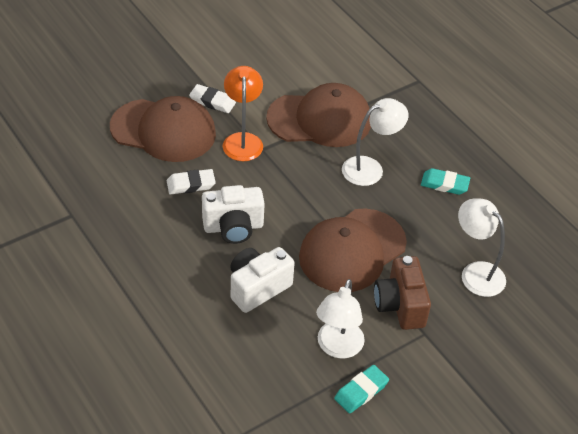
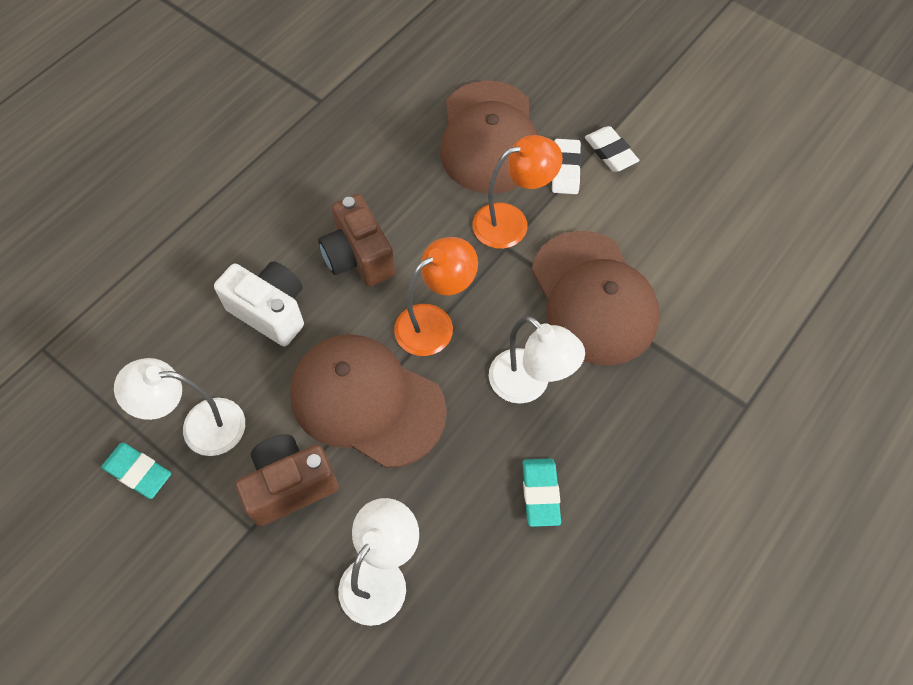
camera: 75 degrees right, 15 degrees up
(191, 184) = (411, 193): white eraser -> white eraser (610, 152)
(233, 227) = (358, 257): white camera -> brown camera
(306, 201) = (434, 323): none -> orange lamp

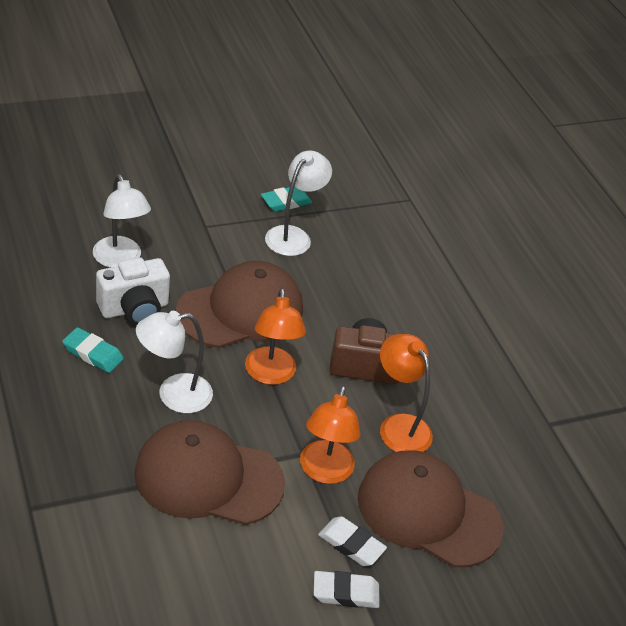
camera: 115 degrees right, 20 degrees down
(270, 311) = (354, 301): white camera -> white camera (134, 309)
(290, 485) = (216, 252): brown camera -> none
(413, 197) = (399, 426): none -> orange lamp

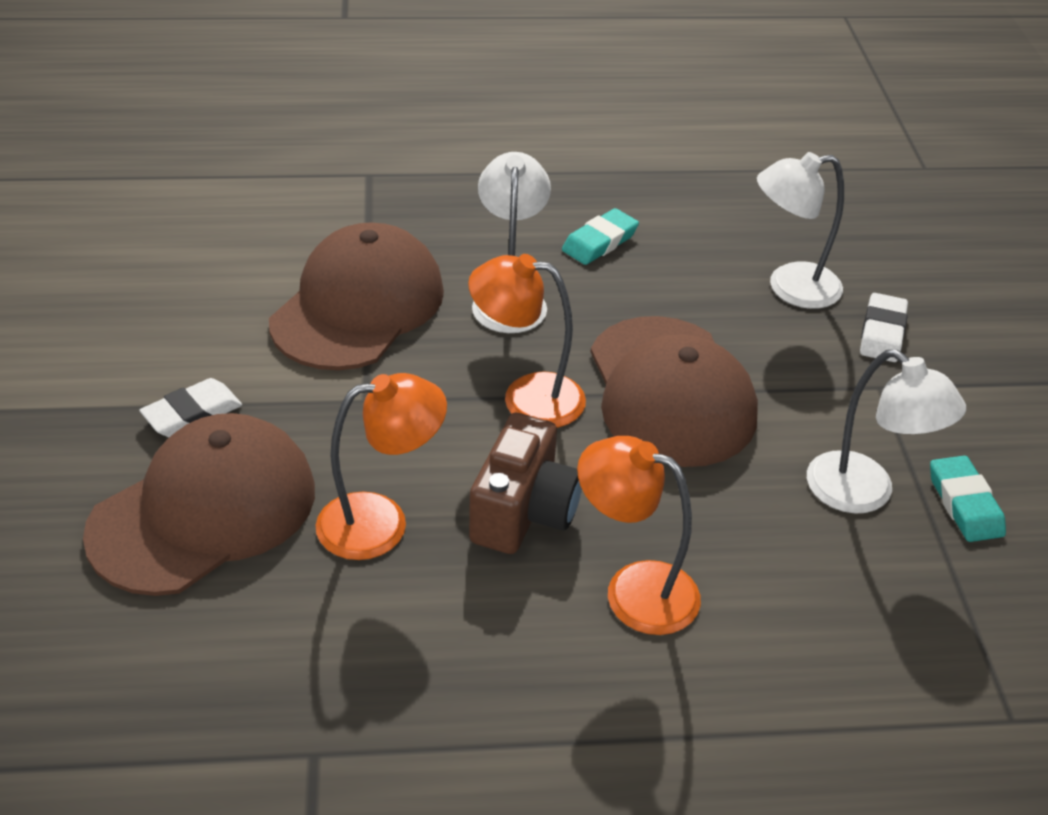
camera: 110 degrees right, 0 degrees up
(134, 309) = (682, 287): white camera -> none
(324, 472) = (324, 415): orange lamp -> orange lamp (633, 590)
(345, 593) = (124, 391): white eraser -> white eraser (882, 333)

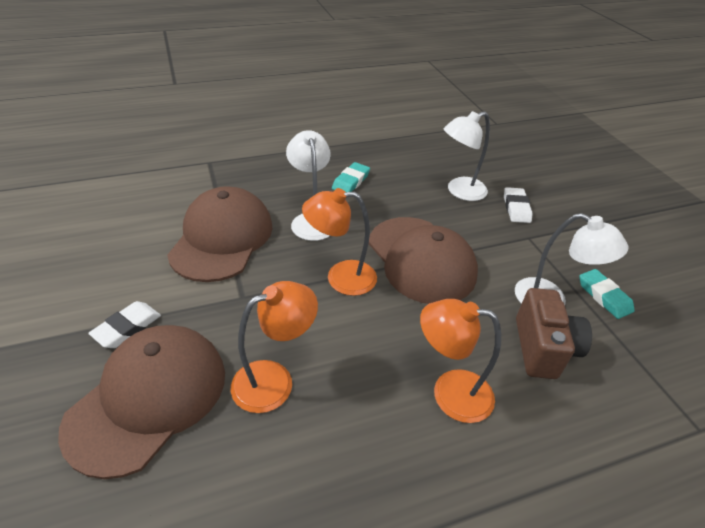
camera: 15 degrees left, 0 degrees up
(524, 512) = (364, 353): brown camera -> brown camera (543, 348)

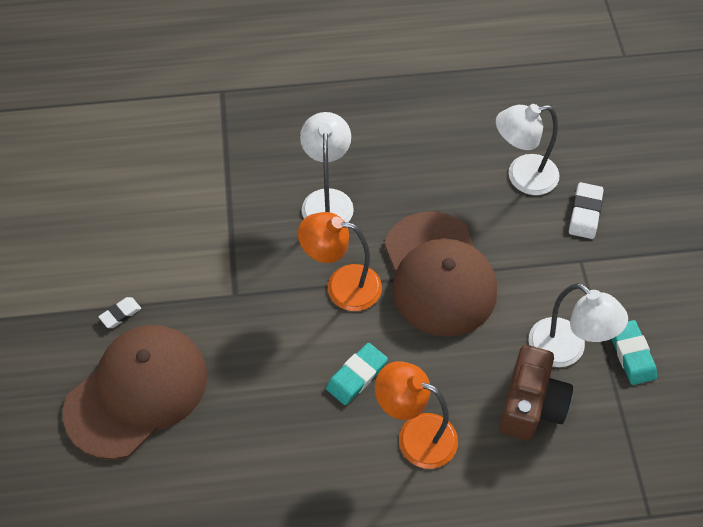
camera: 15 degrees right, 15 degrees up
(127, 327) = (120, 314): white eraser -> white eraser, size x0.64
(222, 238) = (223, 214): brown cap -> none
(274, 380) = (251, 393): orange lamp -> none
(351, 181) = (389, 144): turquoise eraser -> turquoise eraser (356, 376)

